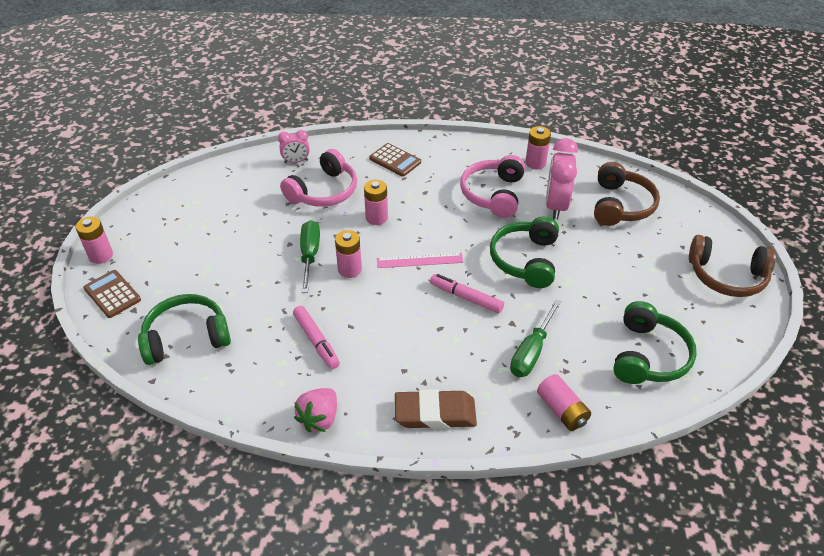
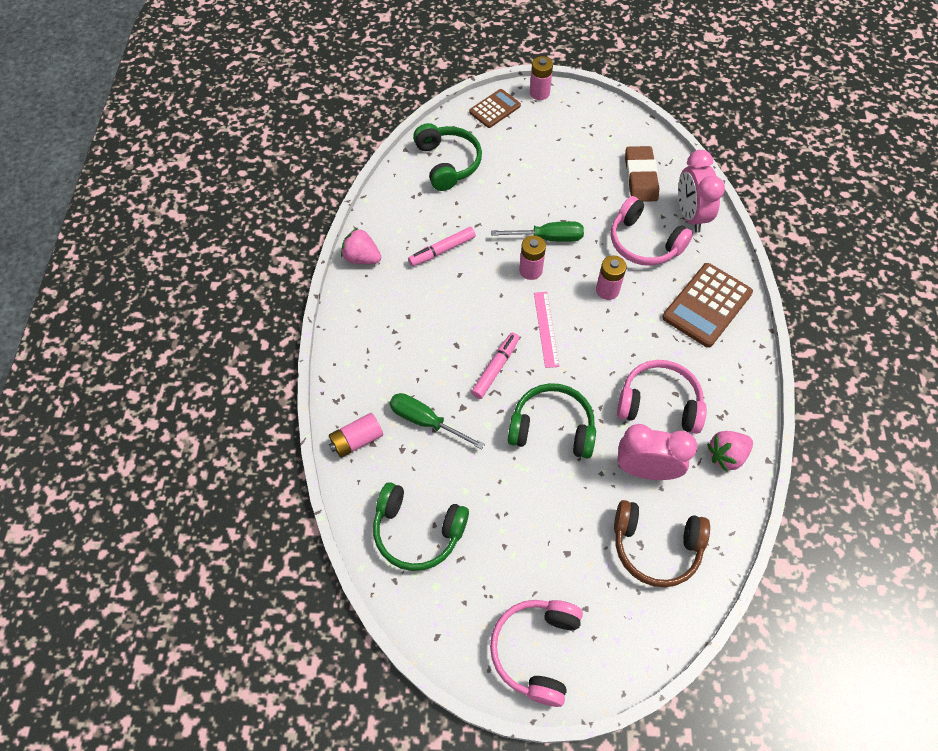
camera: 90 degrees right, 15 degrees up
(296, 161) = (690, 215): pink clock -> pink clock, size x1.80
(395, 160) = (707, 305): brown calculator -> brown calculator, size x1.61
(435, 413) = (361, 339): brown eraser -> brown eraser (640, 177)
(535, 163) = (726, 455): pink battery -> pink strawberry
(726, 276) = (536, 650): brown headphones -> pink headphones

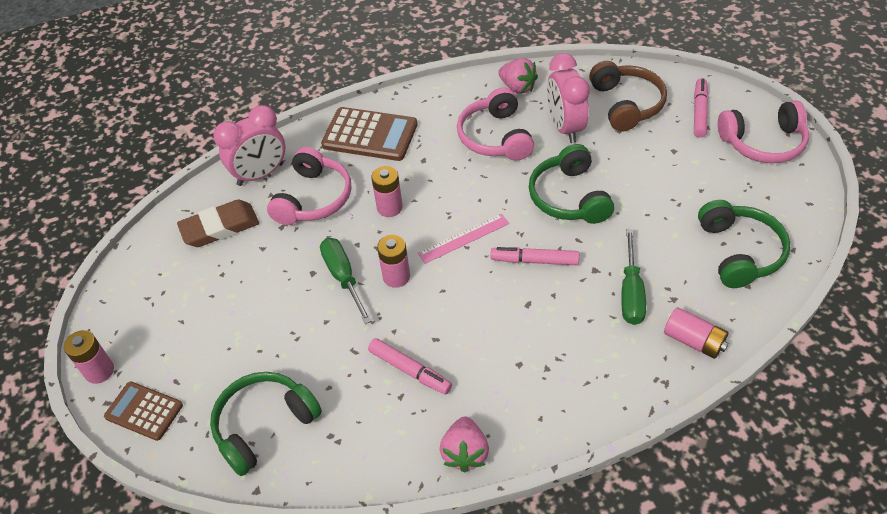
camera: 110 degrees left, 10 degrees down
(611, 614) = (699, 112): none -> pink marker

